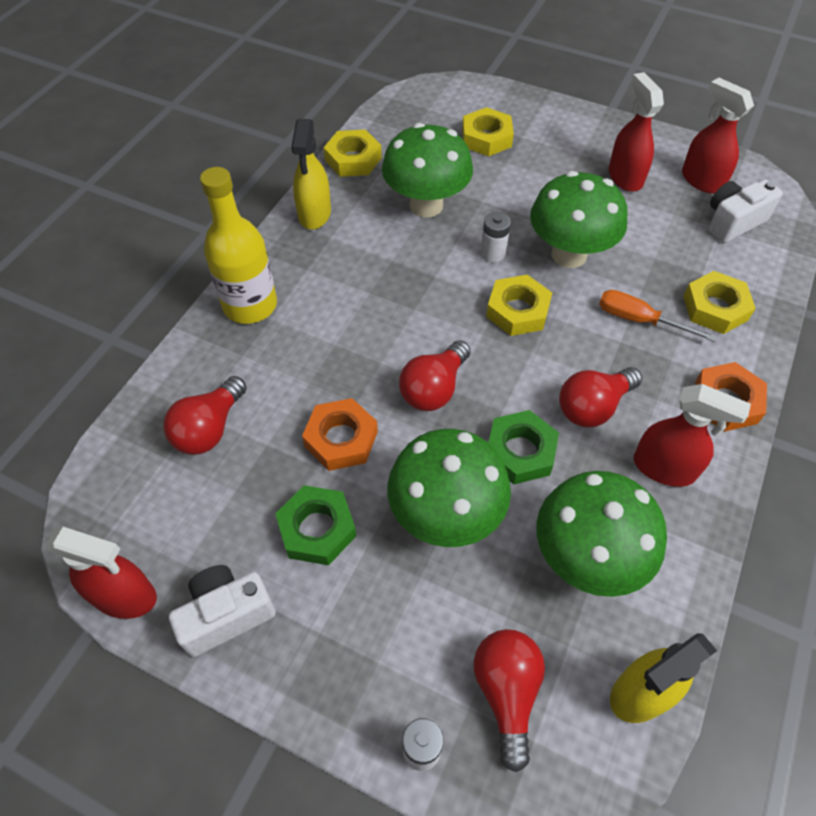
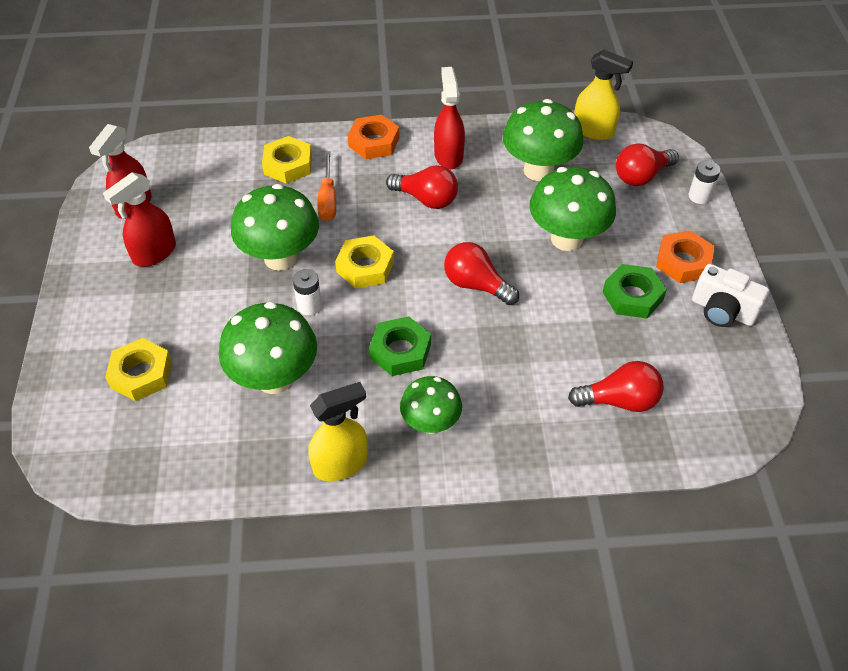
camera: 120 degrees left, 5 degrees down
(125, 596) = (764, 369): red spray bottle -> none
(250, 305) = (487, 448): yellow bottle -> none
(304, 280) = (430, 423): none -> green mushroom
(341, 439) = (560, 317): orange nut -> orange nut (683, 262)
(353, 159) = (236, 475): yellow nut -> none
(434, 388) = (476, 285): red light bulb -> red light bulb turned 150 degrees counterclockwise
(520, 452) = (491, 222): green nut -> green nut (400, 351)
(733, 222) = (181, 176): white camera -> none

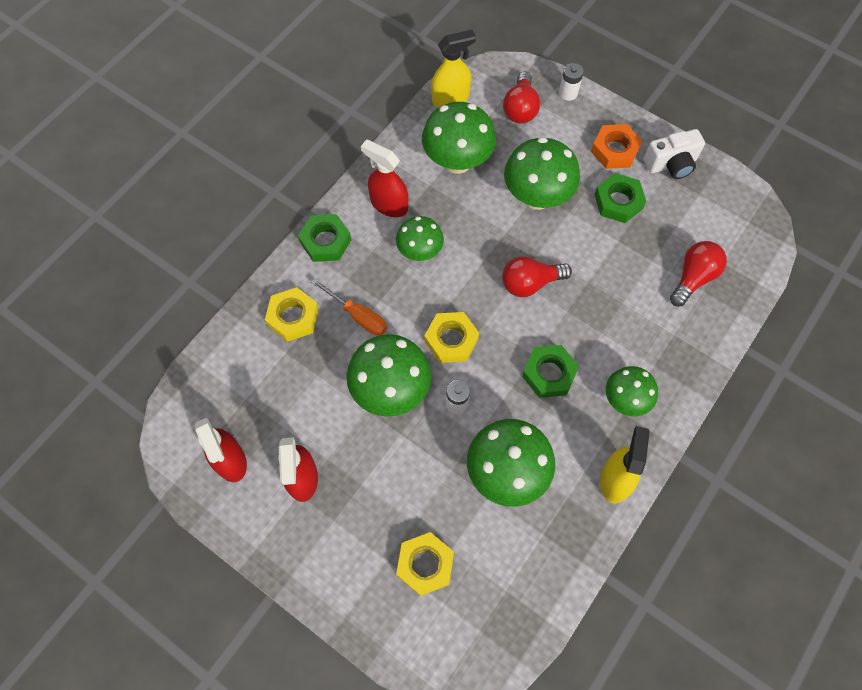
camera: 50 degrees left, 15 degrees up
(374, 142) = (325, 241): orange nut -> green nut
(426, 199) = (420, 252): red light bulb -> green mushroom

